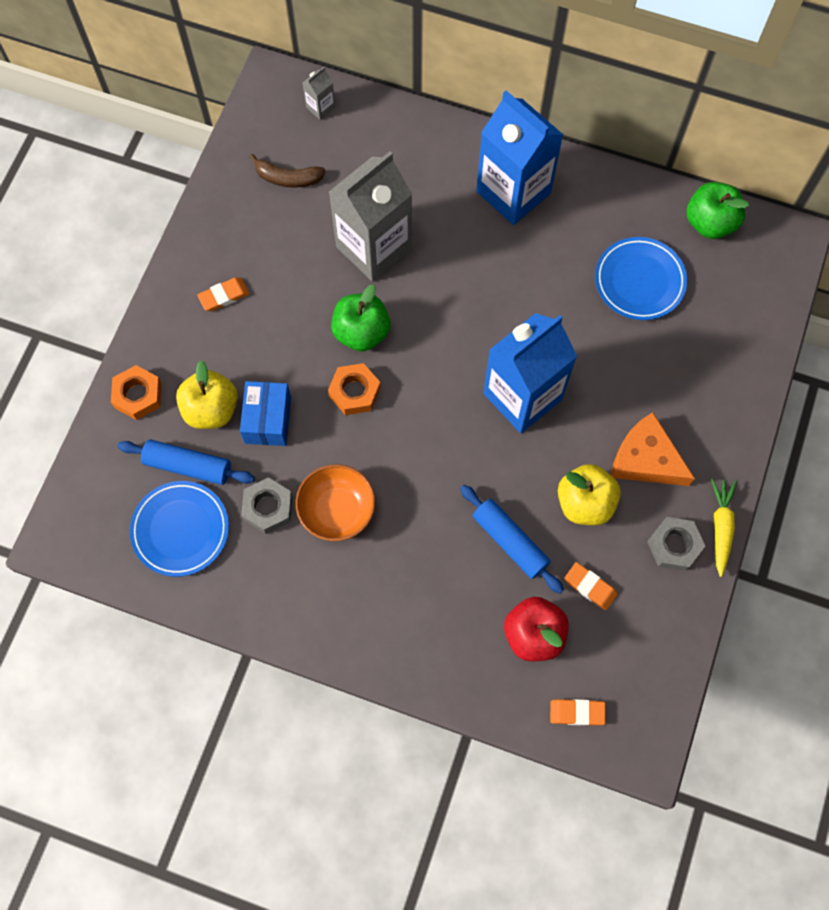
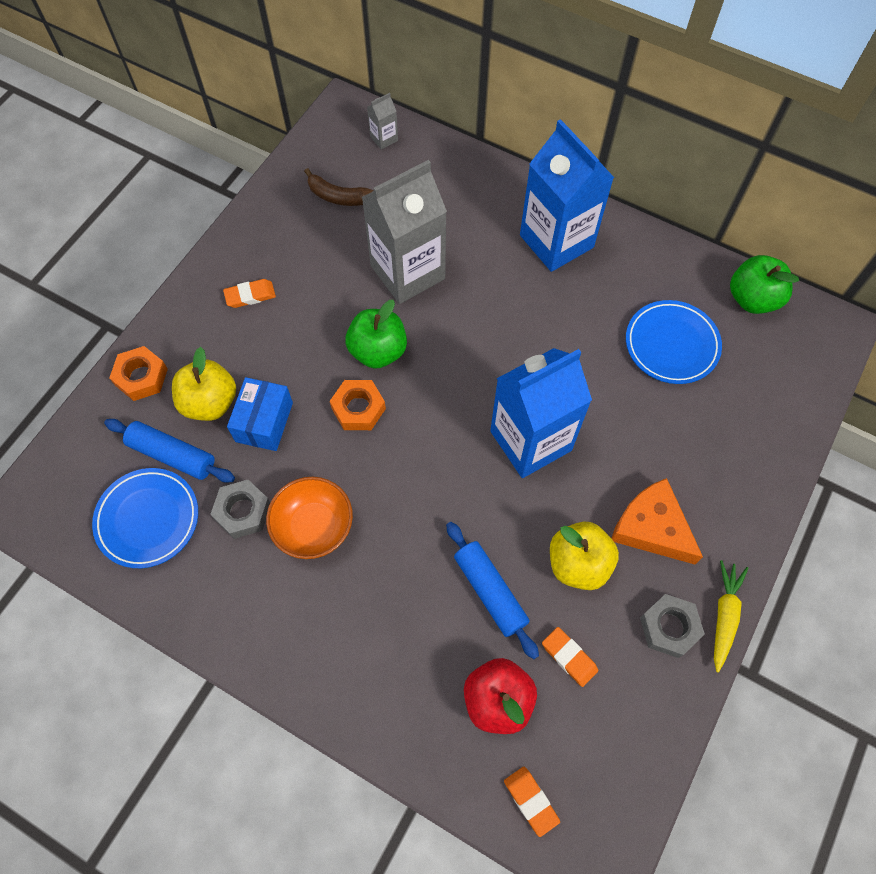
camera: 10 degrees right, 5 degrees down
(577, 713) = (531, 801): orange eraser -> orange eraser turned 45 degrees clockwise

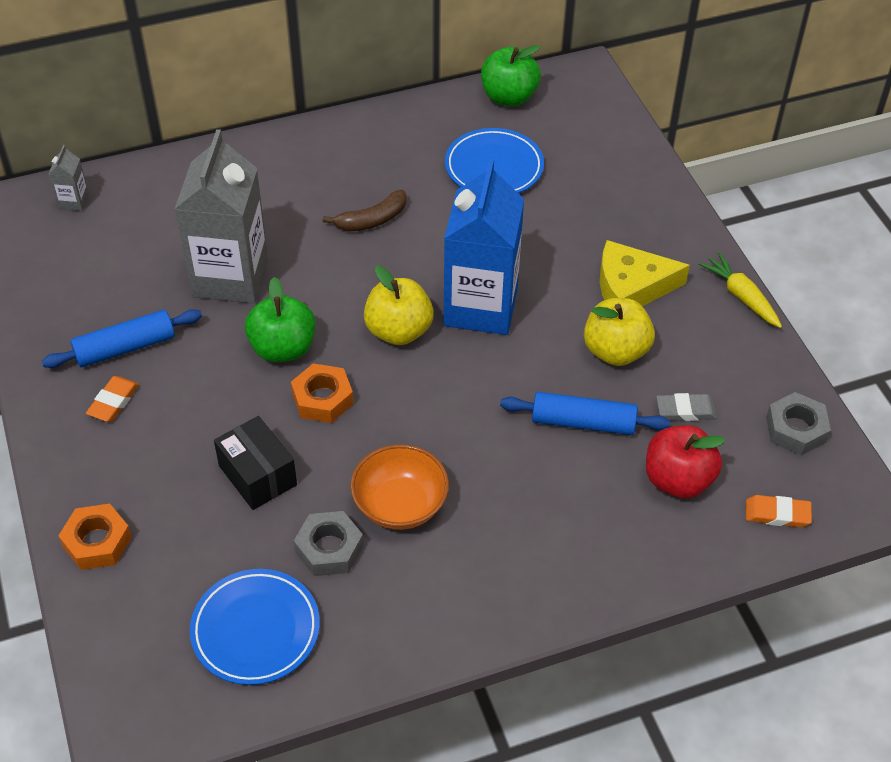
camera: 50 degrees left, 15 degrees down
(172, 455) = (210, 568): blue rolling pin -> blue rolling pin (125, 347)
(210, 402) = (189, 504): yellow apple -> yellow apple (398, 331)
(264, 422) = (257, 475): blue box -> black box
(338, 196) = (91, 272): brown banana -> brown banana (372, 220)
(556, 241) = (321, 166): blue carton -> none
(569, 657) = (686, 410): orange eraser -> grey eraser
(651, 527) = (631, 287): orange cheese -> yellow cheese
(669, 627) = (719, 334): grey nut -> grey nut (796, 429)

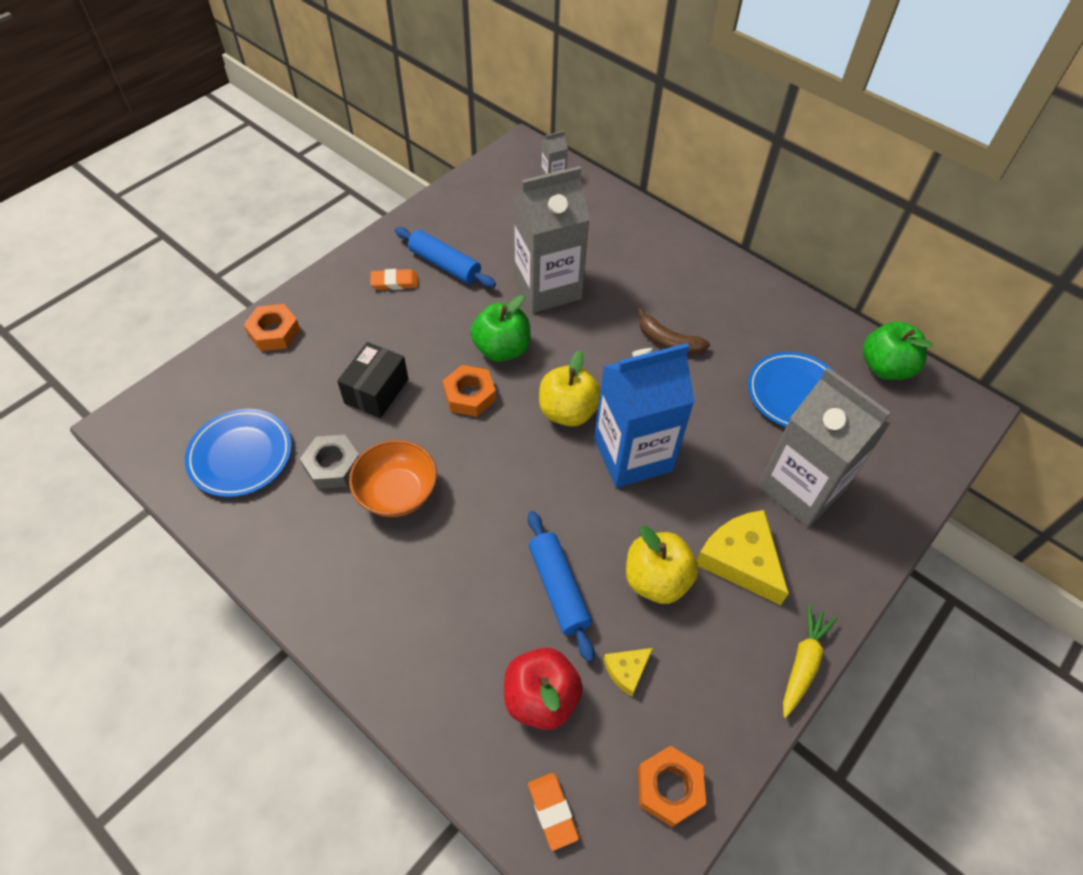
camera: 60 degrees right, 5 degrees up
(589, 214) = (801, 488): none -> grey carton
(686, 410) = (627, 670): grey eraser -> yellow cheese
(796, 429) = (669, 788): grey nut -> orange nut

